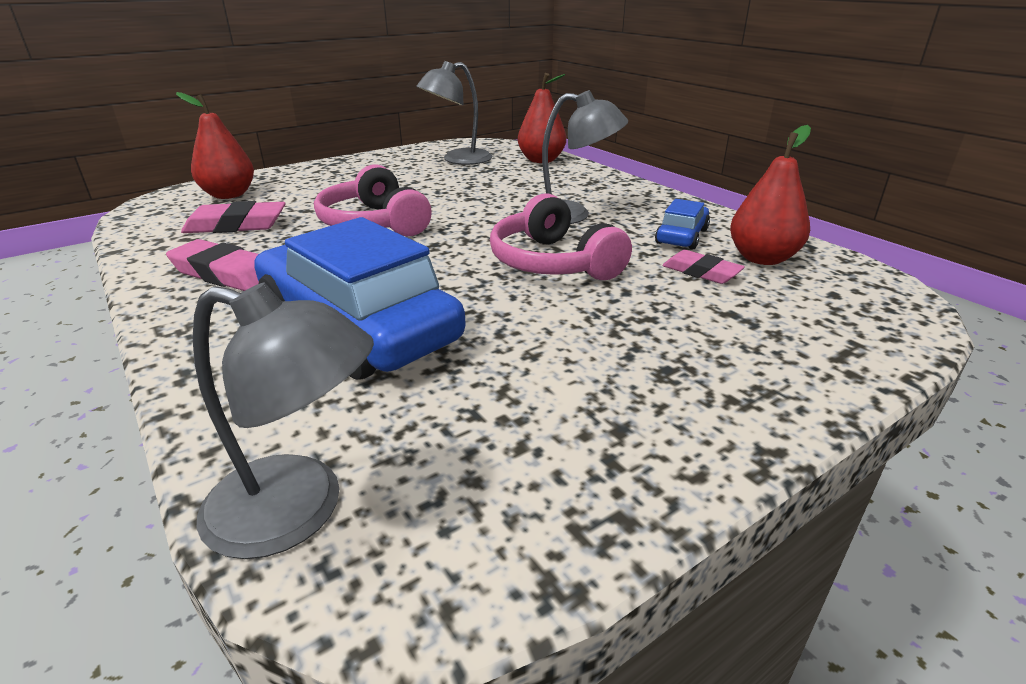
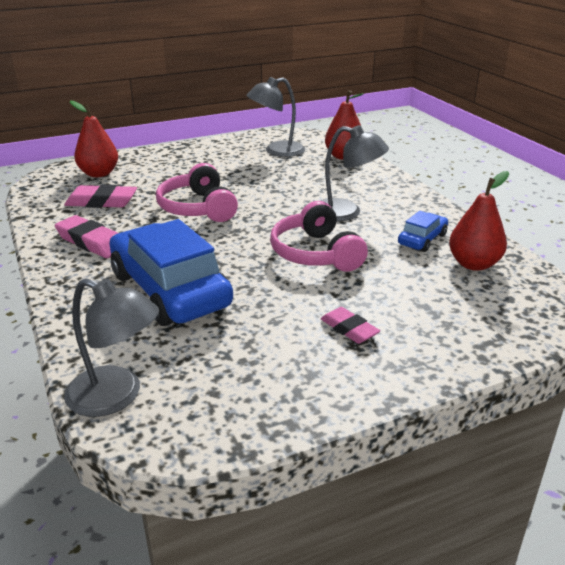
camera: 10 degrees right, 0 degrees up
(701, 272) = (420, 271): pink eraser -> pink eraser (349, 329)

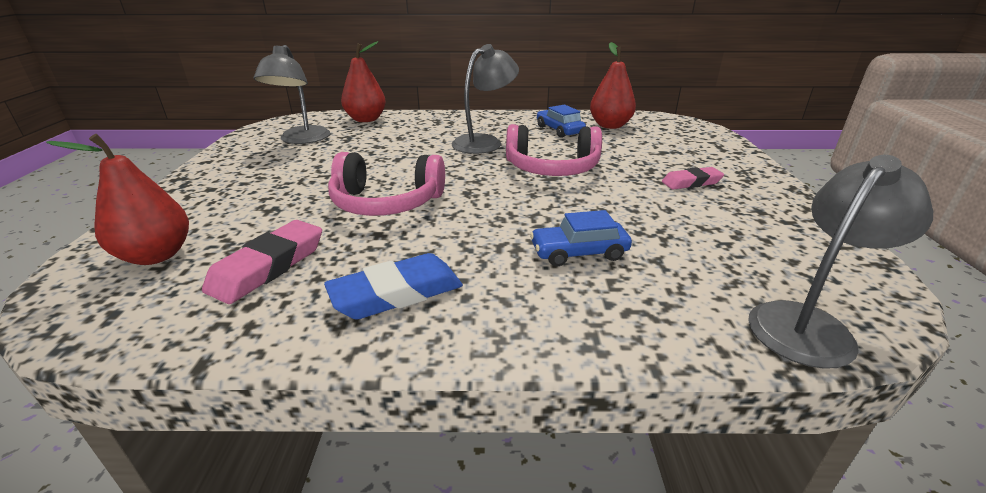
camera: 65 degrees left, 0 degrees up
(91, 242) = (397, 293): pink eraser -> blue eraser
(170, 290) = (579, 252): blue car -> blue car, size x0.46

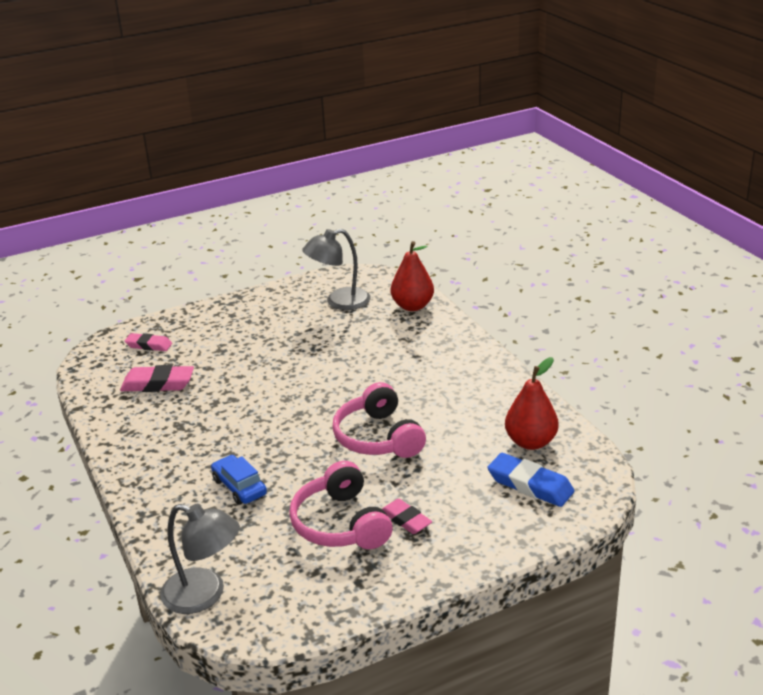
camera: 65 degrees right, 0 degrees up
(156, 255) = (149, 345): red pear -> pink eraser
(386, 202) = (258, 387): pink headphones -> pink headphones (340, 524)
(397, 293) = (156, 435): blue eraser -> blue eraser (530, 485)
(484, 142) = (411, 385): grey lamp -> none
(559, 130) = (484, 415): blue car -> none

